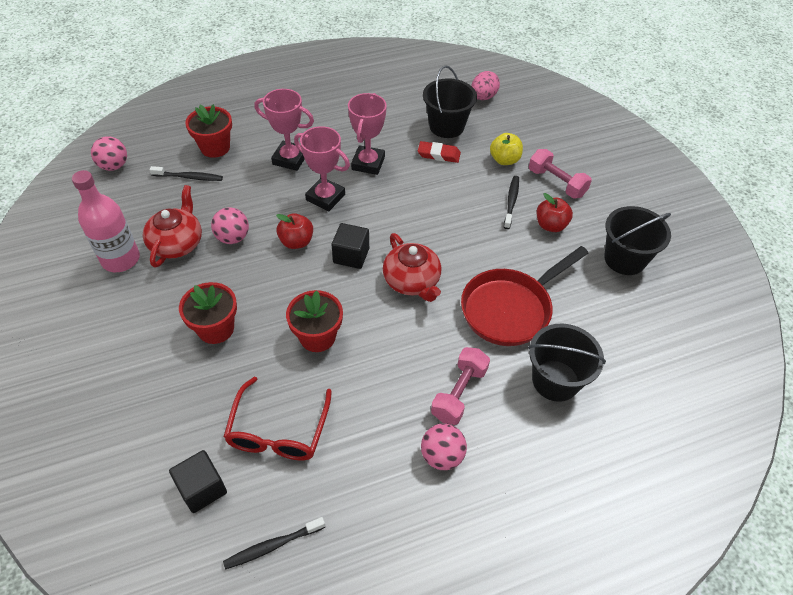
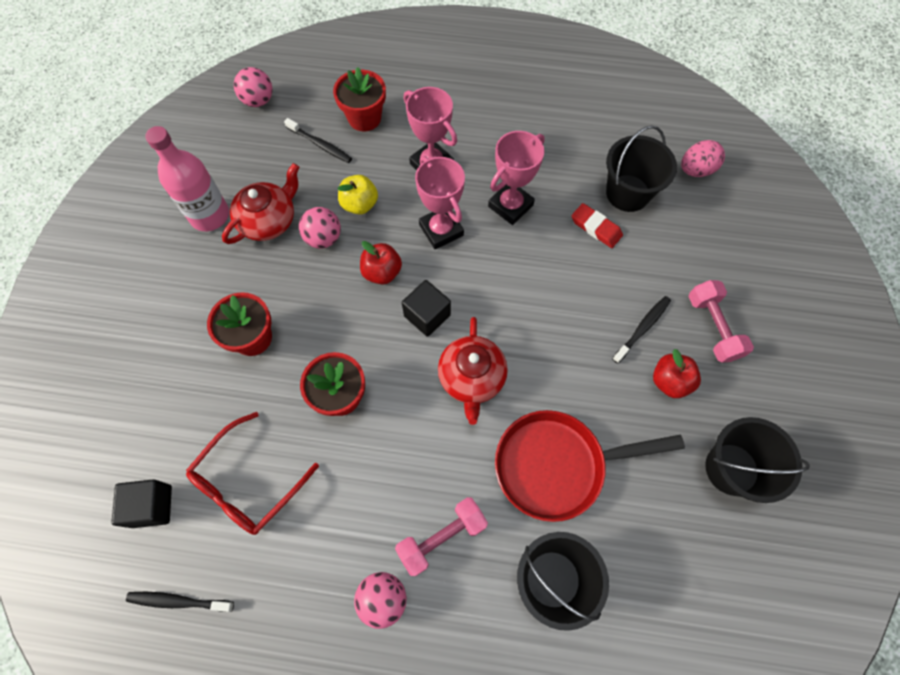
camera: 30 degrees right, 15 degrees up
(504, 160) = (668, 268): yellow apple -> yellow apple (360, 204)

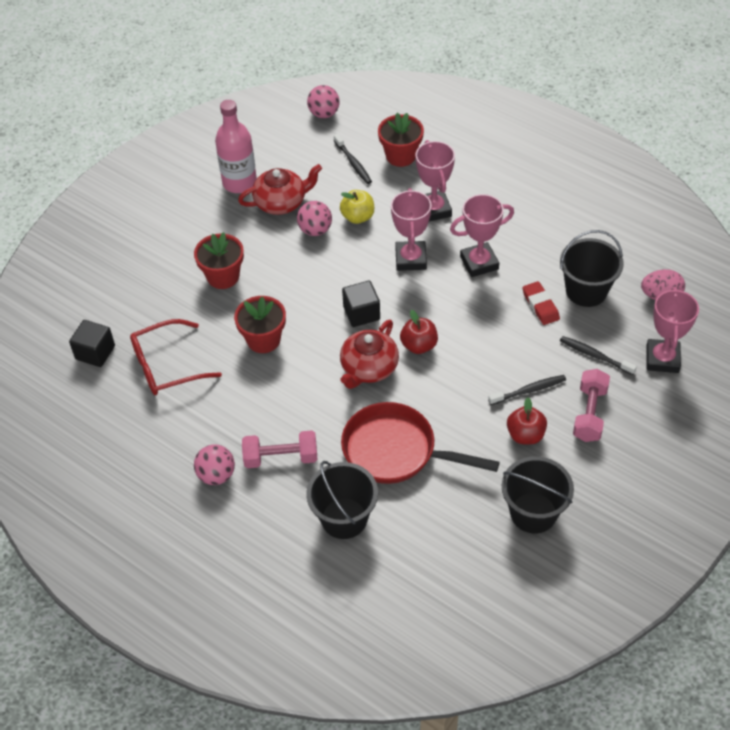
camera: 30 degrees right, 15 degrees down
(178, 601) = (81, 415): black toothbrush -> black toothbrush (595, 355)
(382, 272) = (345, 270): red apple -> red apple (419, 345)
(738, 236) = (662, 359): none -> pink trophy

